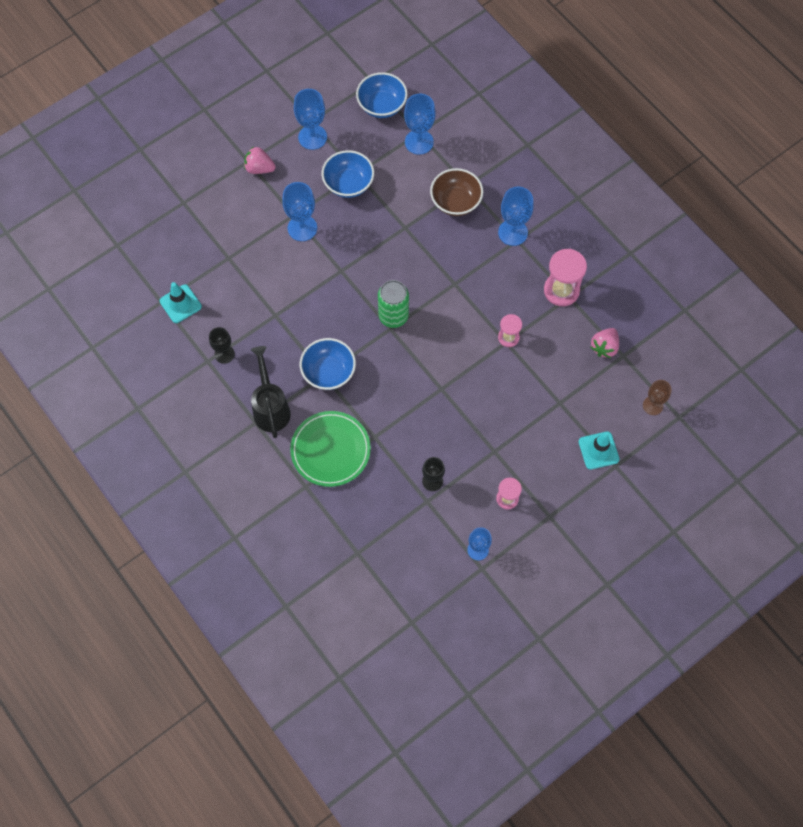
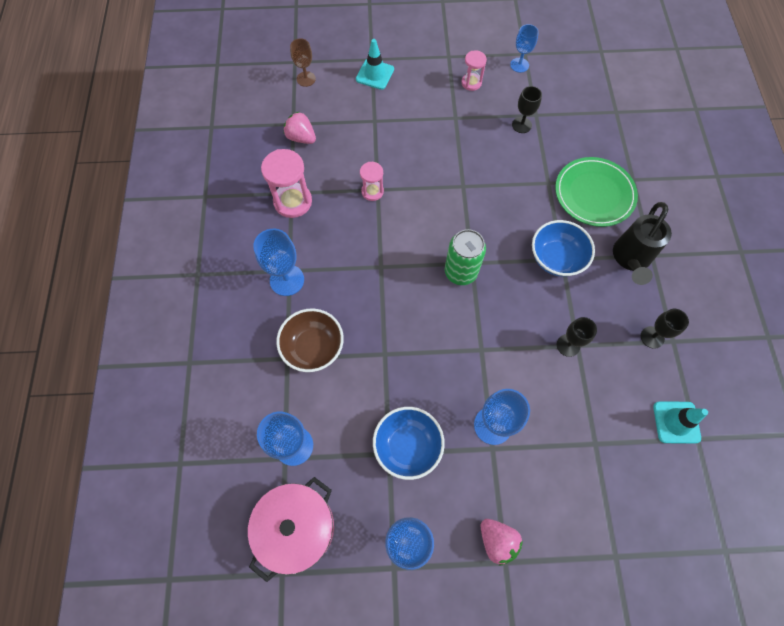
camera: 145 degrees left, 0 degrees up
(282, 311) = (568, 345): none -> black goblet
(382, 105) = (297, 527): blue bowl -> pink pot
(604, 347) = (301, 138): pink strawberry -> pink strawberry turned 120 degrees counterclockwise

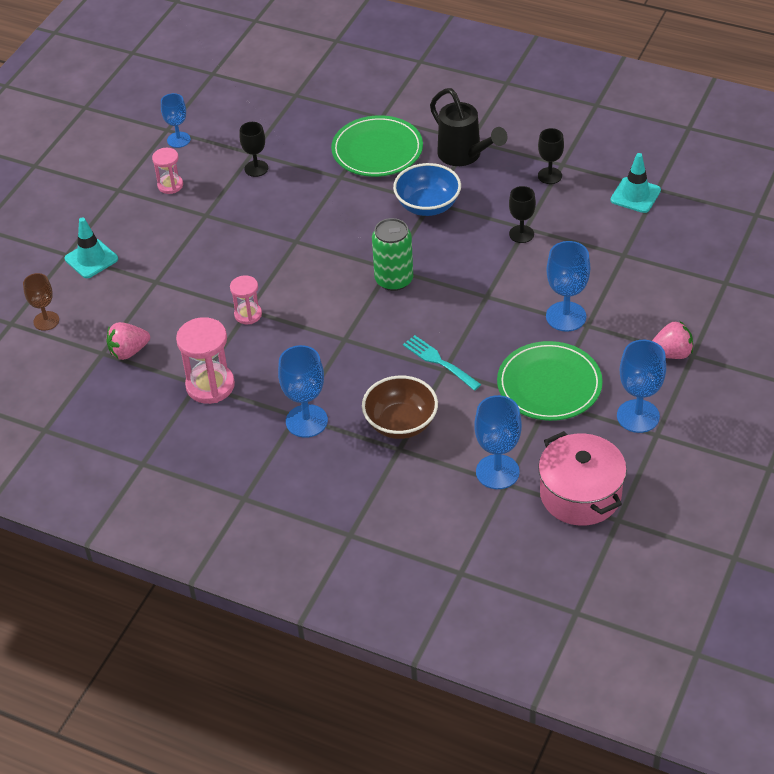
camera: 60 degrees left, 20 degrees down
(391, 347) = (440, 362): none -> turquoise fork
(407, 446) = (549, 385): blue bowl -> green plate

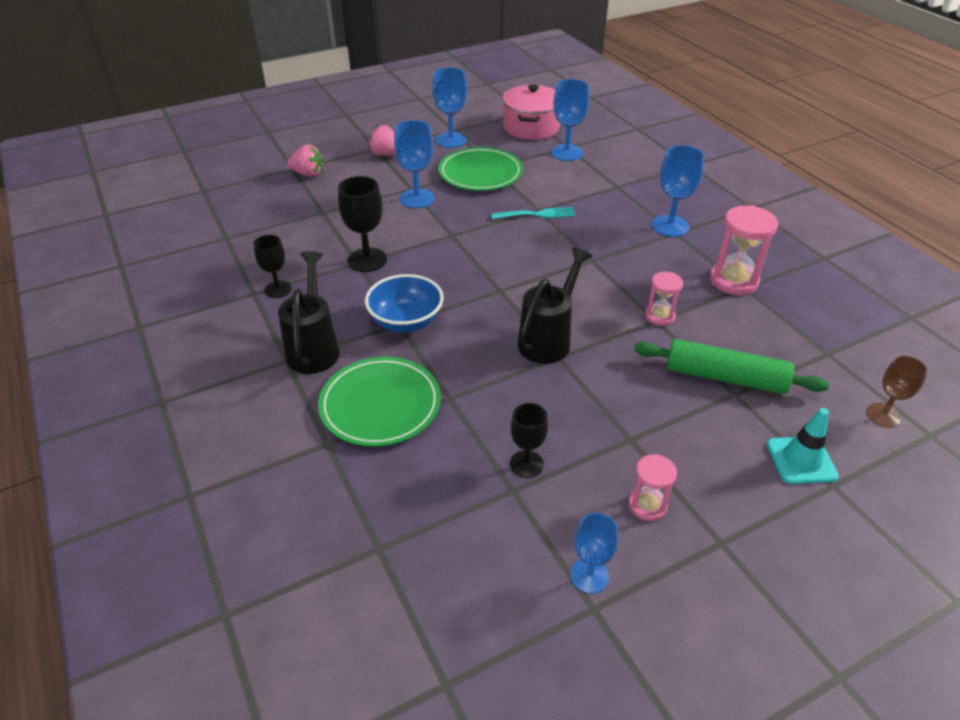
camera: 145 degrees left, 5 degrees down
(128, 351) = (798, 341): pink strawberry -> pink strawberry (308, 174)
(169, 290) = (725, 377): none -> green rolling pin
(314, 249) = (549, 339): none -> black watering can
(394, 280) = (507, 279): green can -> none
(401, 423) = (602, 197): brown bowl -> none
(440, 362) = (536, 214): turquoise fork -> turquoise fork turned 90 degrees counterclockwise
(521, 234) = (367, 260): black goblet -> black goblet, size x1.54
(635, 195) = (247, 241): turquoise traffic cone -> none

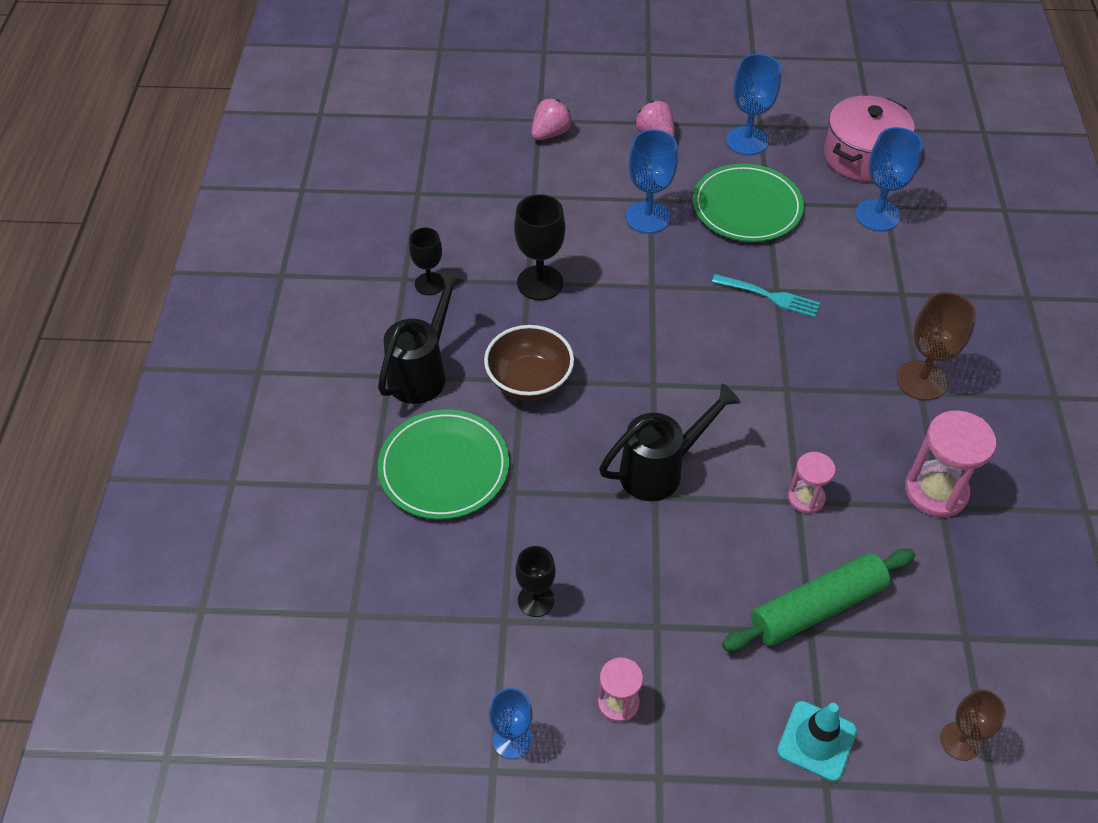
camera: 30 degrees right, 10 degrees up
(308, 174) = (550, 134): pink strawberry -> pink strawberry turned 90 degrees counterclockwise
(406, 322) = (529, 381): blue bowl -> brown bowl
(670, 226) = (921, 380): blue goblet -> brown goblet
(725, 377) = (816, 607): green rolling pin -> green rolling pin turned 75 degrees counterclockwise

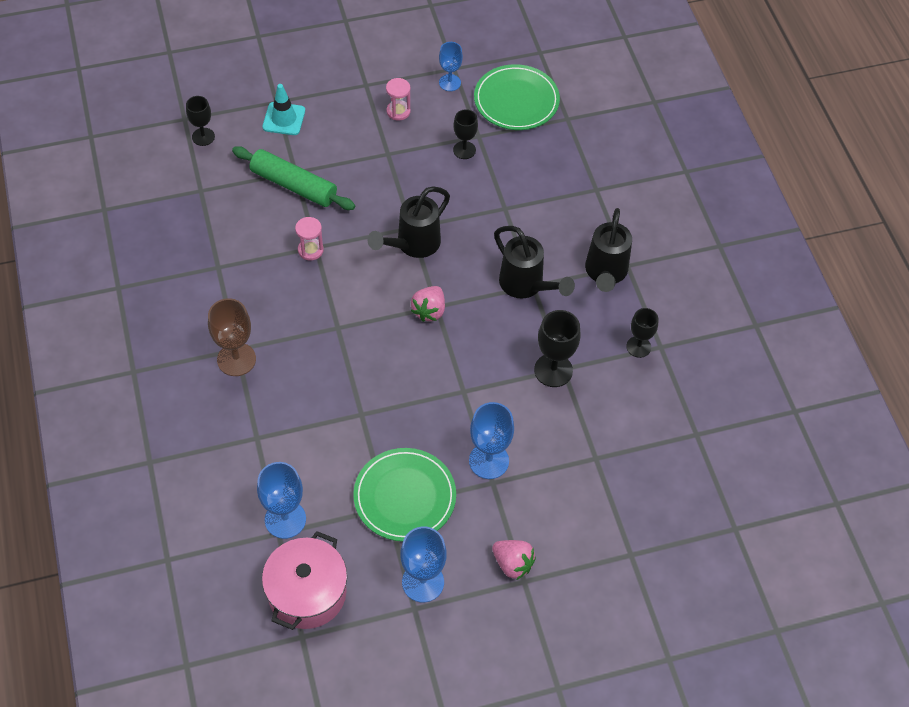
camera: 160 degrees right, 5 degrees up
(444, 467) = (556, 212): green plate -> green plate (516, 100)
(529, 381) = (526, 286): brown bowl -> black watering can
(550, 134) = (612, 538): pink strawberry -> pink strawberry (429, 311)
(769, 296) = (366, 406): turquoise fork -> none
(816, 607) = (293, 185): green rolling pin -> green rolling pin turned 75 degrees clockwise
(936, 491) = (222, 276): pink hourglass -> none
(960, 741) = (203, 137): brown goblet -> black goblet

